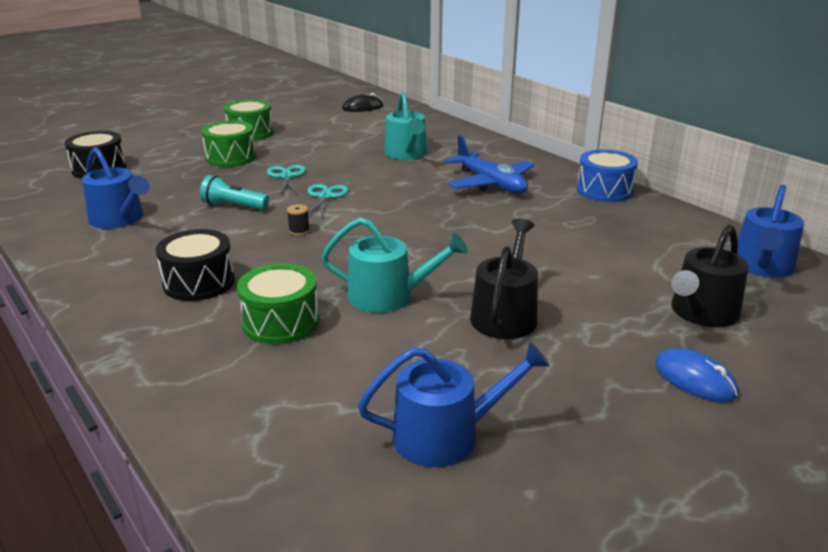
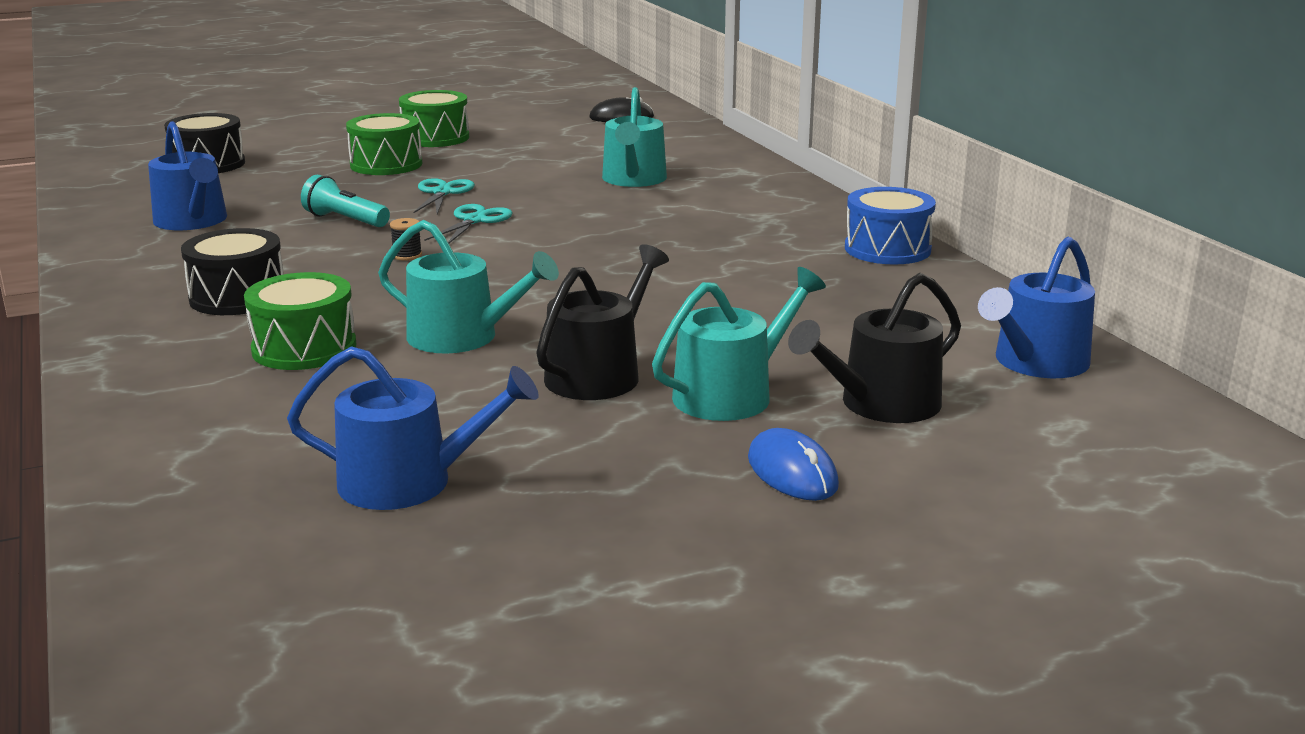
camera: 15 degrees right, 5 degrees down
(490, 184) = (722, 226): blue plane -> none
(604, 318) = (732, 394): none -> turquoise watering can

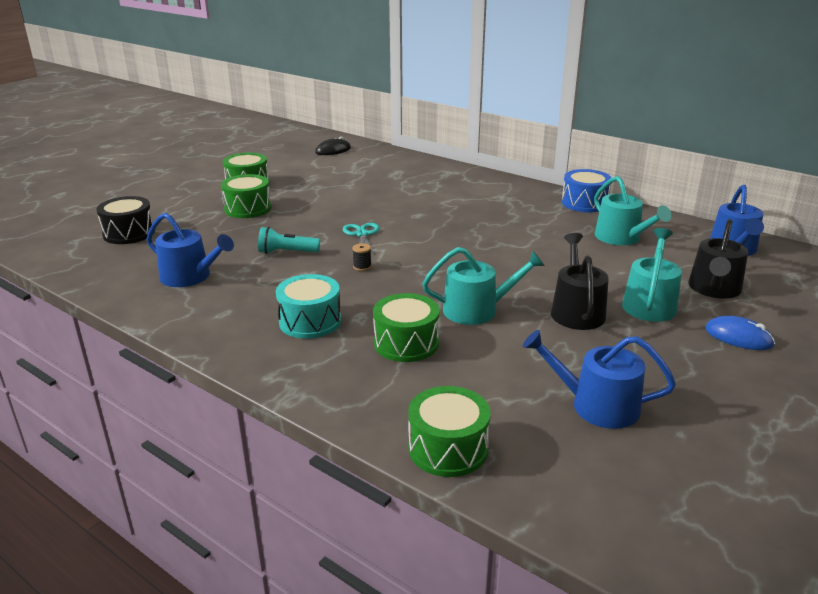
camera: 30 degrees left, 5 degrees up
(147, 464) = (448, 448): none -> green drum
(238, 297) = (310, 321): black drum -> turquoise drum
(410, 482) = (596, 405): blue watering can -> blue watering can turned 135 degrees counterclockwise
(442, 193) = (313, 220): turquoise scissors -> none
(633, 180) = (403, 189): turquoise watering can -> turquoise watering can (621, 238)

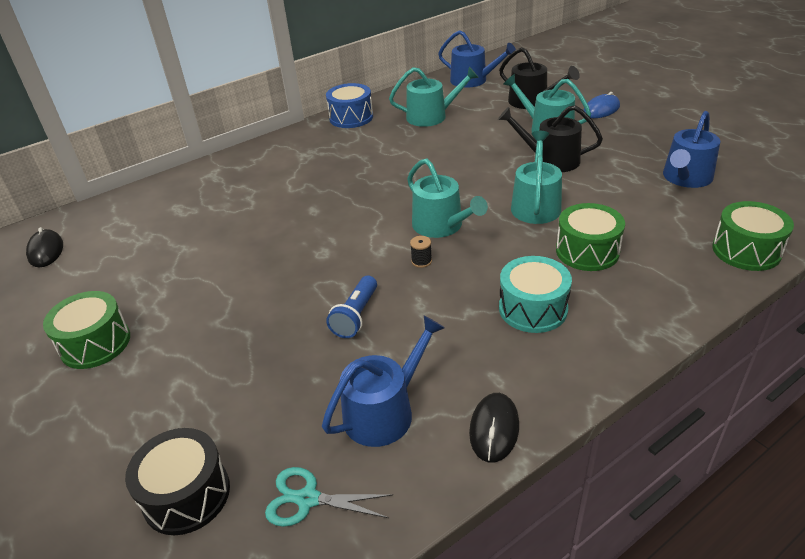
camera: 70 degrees left, 10 degrees up
(172, 317) = (494, 429): none -> black mouse
(248, 209) = (191, 346): green drum -> none
(287, 252) = (356, 316): turquoise flashlight -> blue flashlight
(362, 234) = (340, 253): turquoise scissors -> turquoise scissors (308, 499)
(418, 268) = (442, 226): none -> turquoise watering can

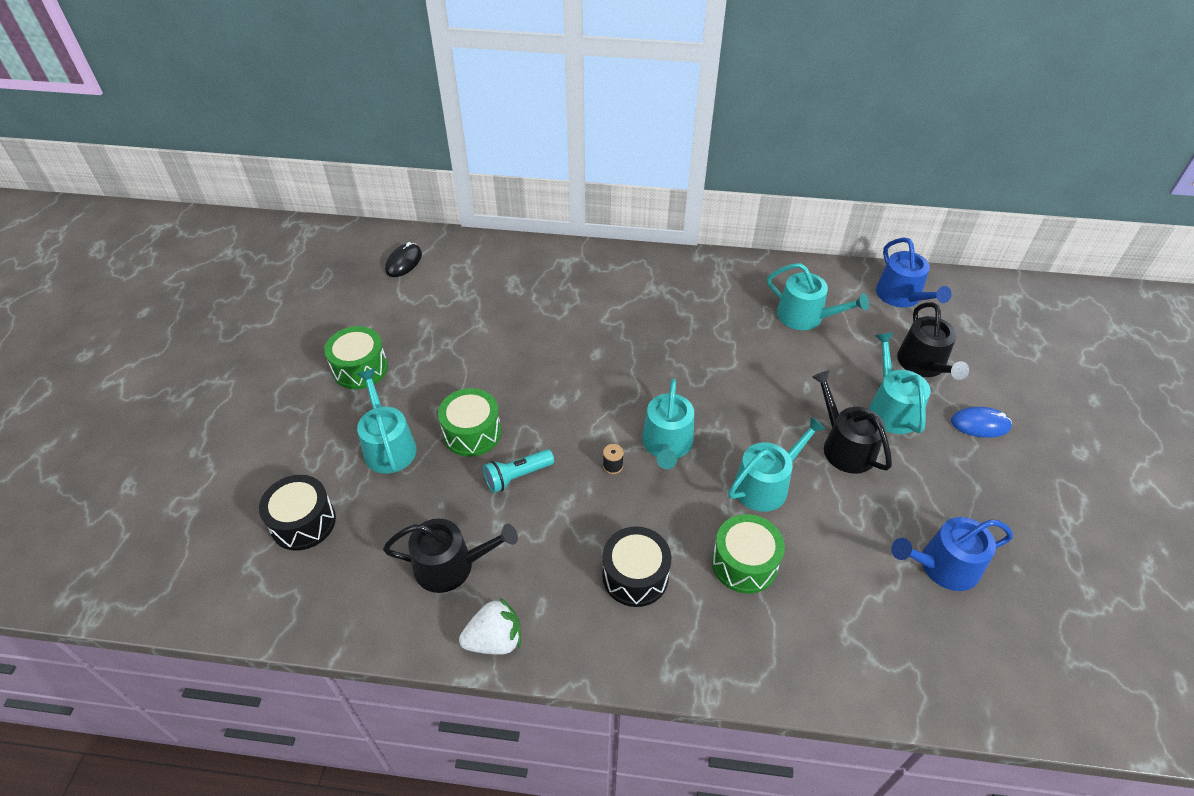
camera: 40 degrees right, 10 degrees up
(203, 376) = (388, 445): none -> turquoise watering can
(308, 499) = (351, 584): turquoise scissors -> none
(351, 117) = (736, 270): blue drum -> none
(356, 316) = (517, 476): blue flashlight -> turquoise flashlight
(385, 411) = (451, 566): blue watering can -> black watering can
(494, 429) = (495, 640): black mouse -> white strawberry
(533, 309) = (635, 576): turquoise drum -> black drum
(746, 250) = (880, 681): green drum -> green drum (472, 433)

